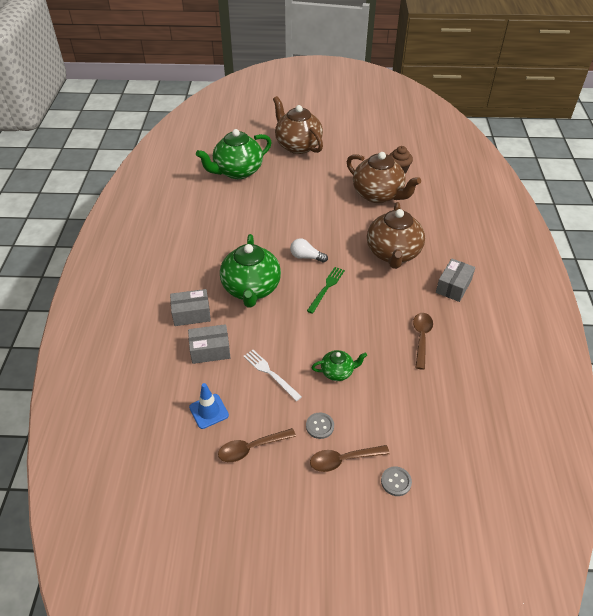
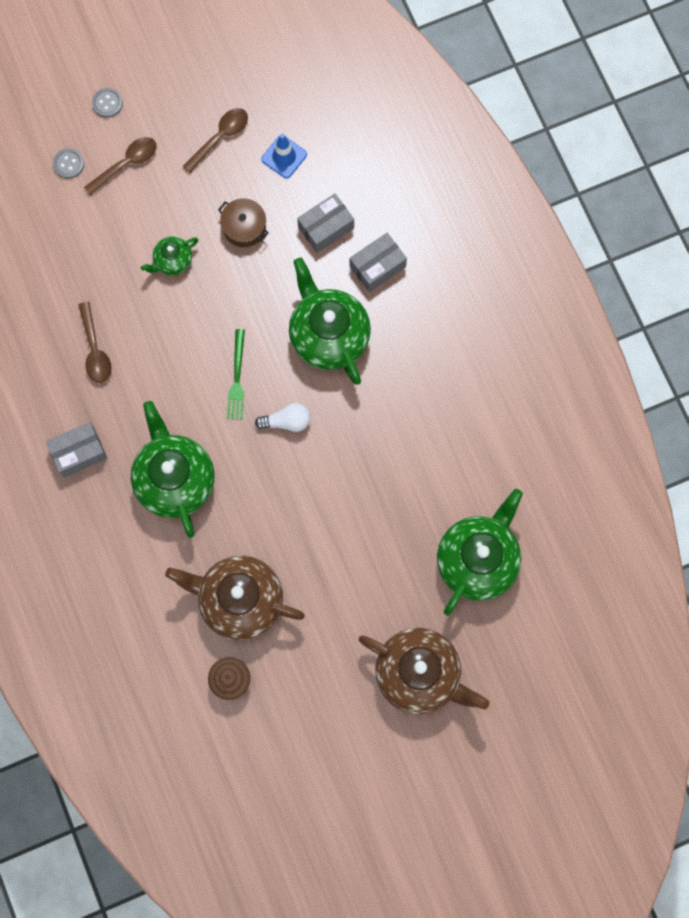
camera: 155 degrees right, 30 degrees up
(270, 373) = (244, 227): white fork -> brown pot
(320, 426) = (164, 189): grey button -> grey button (107, 103)
(393, 254) = (175, 479): brown teapot -> green teapot
(453, 286) = (79, 452): grey box -> grey box turned 60 degrees clockwise

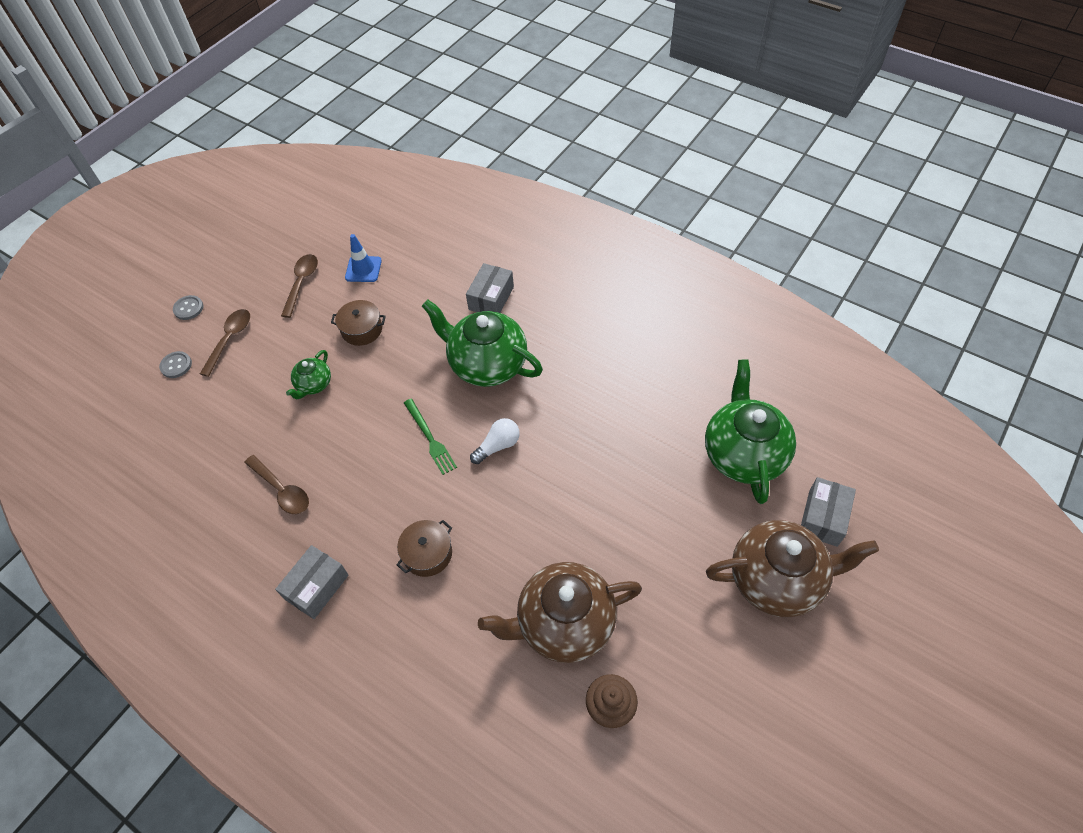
camera: 30 degrees left, 20 degrees down
(175, 479) = (427, 553): green teapot -> brown pot
(326, 227) = (430, 295): grey box -> grey box (823, 518)

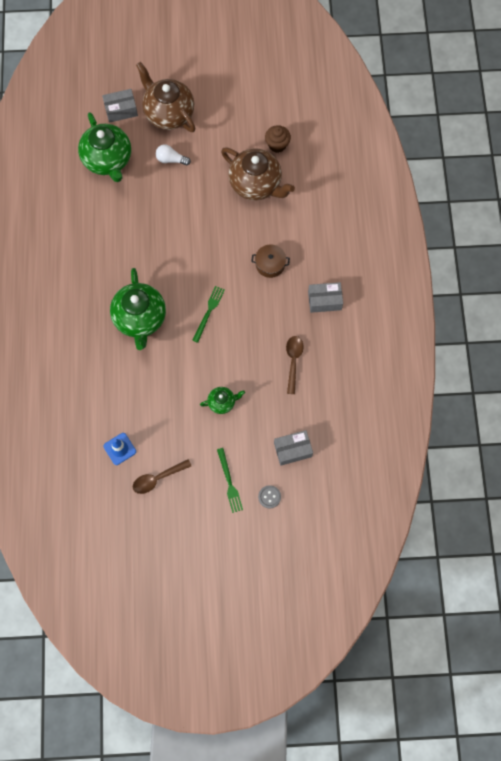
camera: 130 degrees left, 15 degrees up
(188, 308) = (227, 533): grey button -> none
(230, 339) = (229, 482): brown spoon -> green fork
(362, 330) = (166, 408): brown pot -> none
(491, 298) = (90, 352): grey box -> grey box (292, 450)
(498, 446) = (188, 275): white light bulb -> white light bulb (171, 159)
(743, 453) = (108, 160): green teapot -> green teapot turned 75 degrees counterclockwise

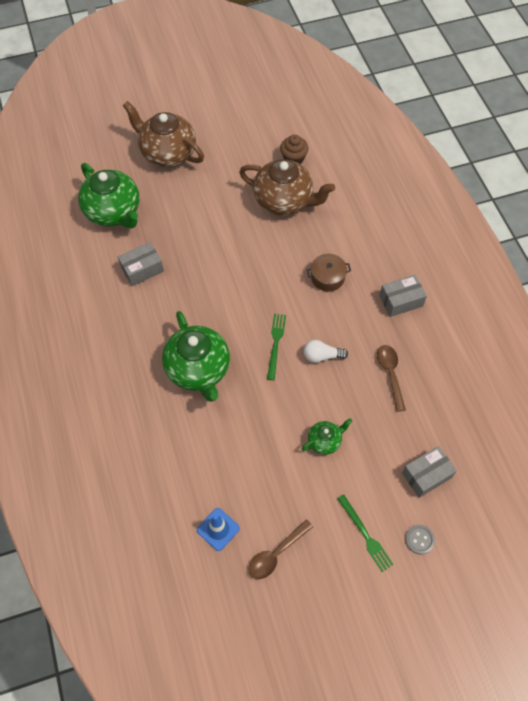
camera: 15 degrees left, 10 degrees down
(121, 110) = (114, 161): grey box -> grey box (142, 269)
(171, 159) = (184, 197): white light bulb -> white light bulb (322, 356)

